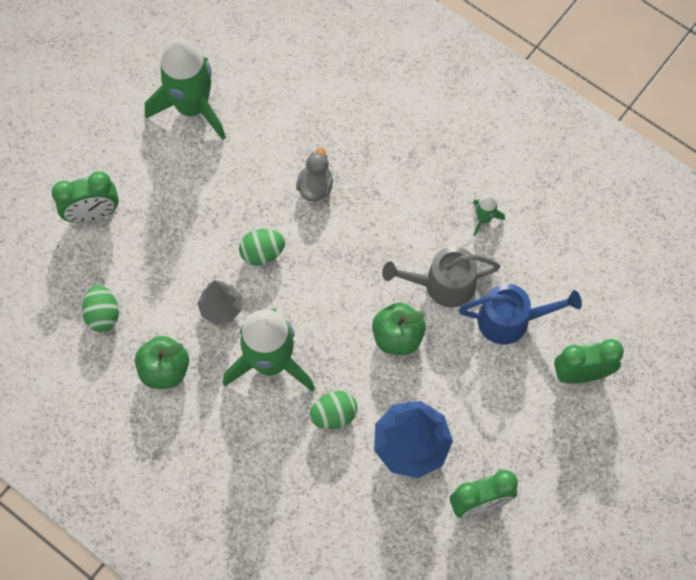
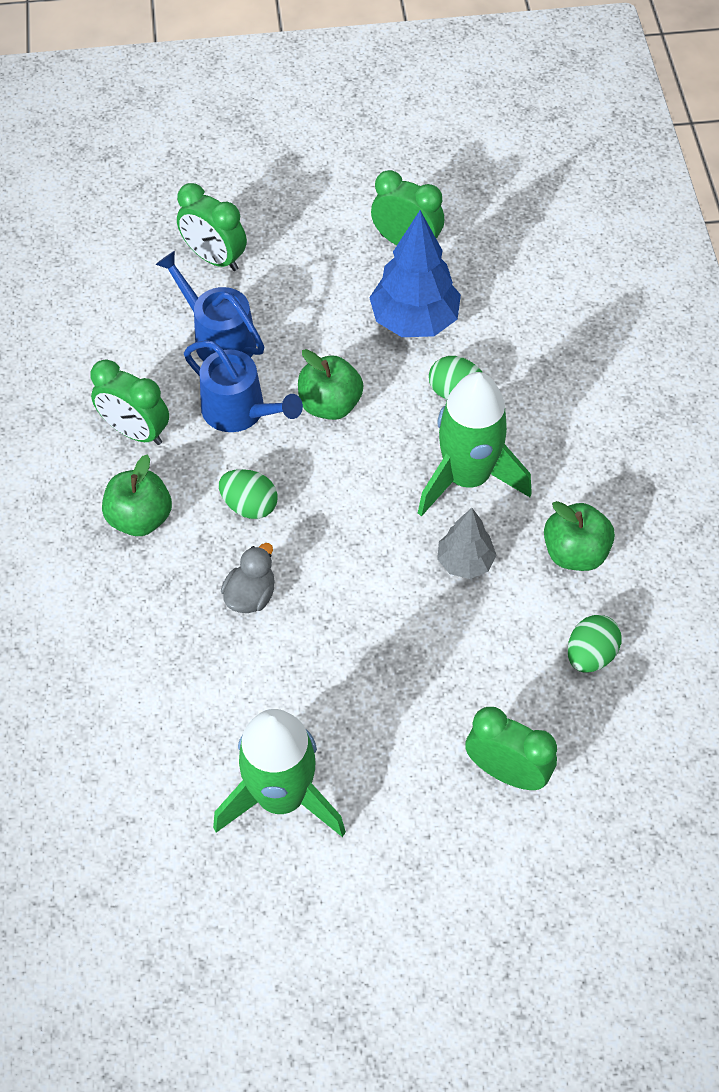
camera: 135 degrees left, 10 degrees down
(262, 253) = (372, 578): green egg -> green egg (249, 505)
(315, 186) = (250, 595): grey duck -> grey duck turned 150 degrees clockwise
(420, 174) = (140, 518): none -> green apple
(443, 284) = (240, 411): grey watering can -> blue watering can
(484, 219) = (135, 432): green rocket -> green clock

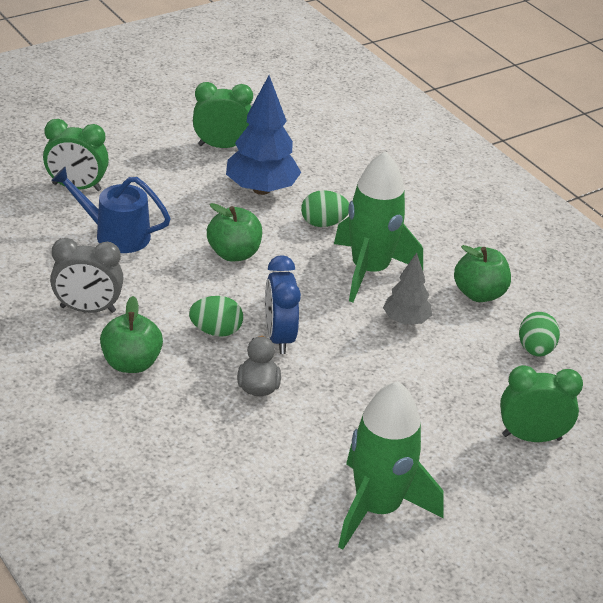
camera: 30 degrees left, 20 degrees down
(135, 432) = (88, 309): green clock -> grey clock
(240, 411) = (165, 275): blue watering can -> none
(311, 537) = (279, 337): none -> blue clock

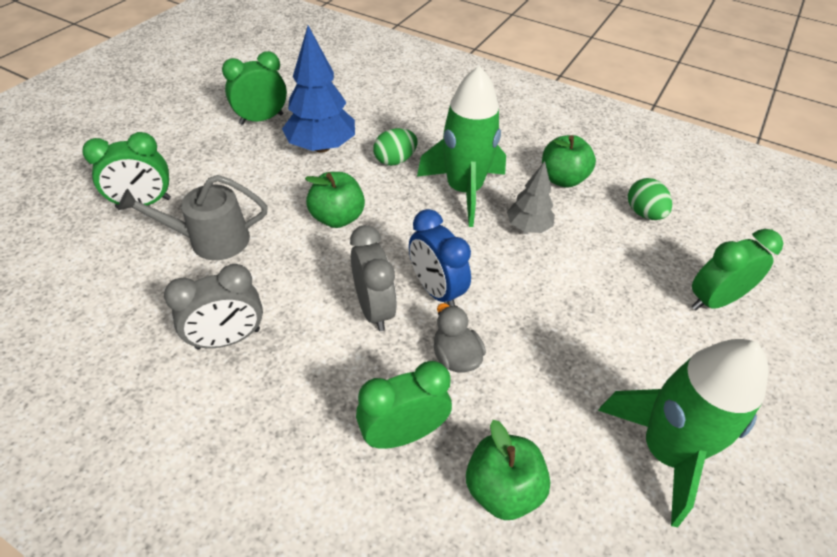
camera: 25 degrees left, 10 degrees up
(115, 235) = (211, 240): blue watering can -> grey watering can
(131, 363) = (312, 387): green apple -> green apple (502, 488)
(179, 417) = (403, 434): none -> green clock
(216, 331) = (374, 309): green egg -> grey clock

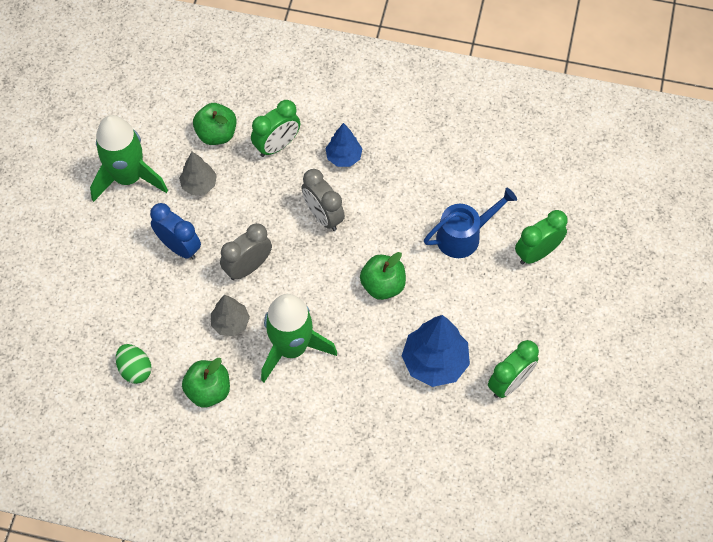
camera: 165 degrees right, 15 degrees up
(211, 240) = (463, 236): grey watering can -> blue watering can
(228, 339) = (405, 169): grey clock -> grey clock (248, 267)
(306, 382) = (344, 157): none -> blue tree
(395, 160) = (363, 366): green egg -> none
(436, 290) = (286, 243): blue clock -> blue clock (179, 247)
(455, 357) = (260, 198): grey duck -> none
(545, 404) = (199, 185): none -> grey tree
(713, 300) = (86, 294): green clock -> none

